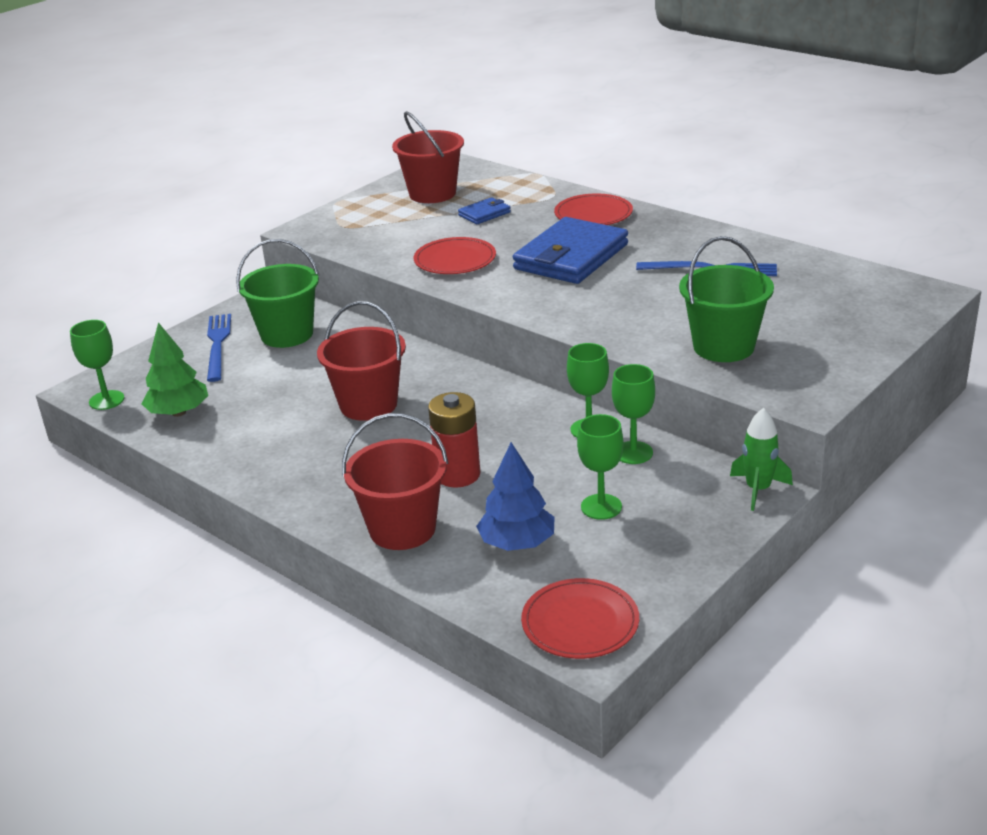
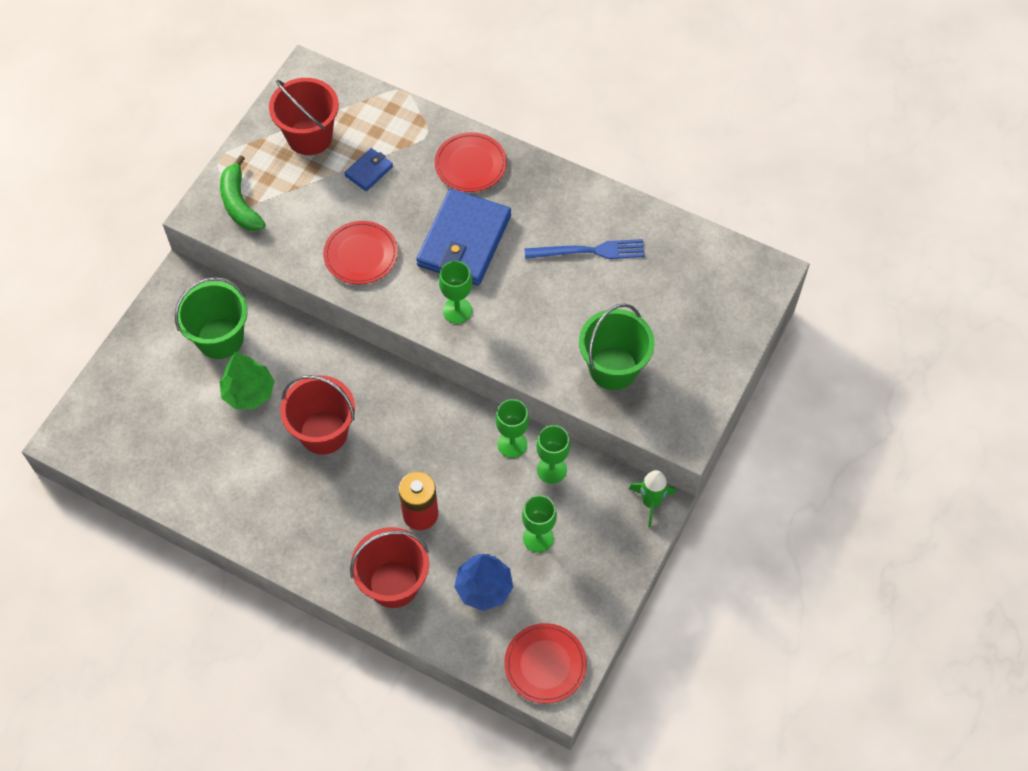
camera: 15 degrees left, 30 degrees up
(106, 400) = (91, 453): green goblet -> green goblet (457, 310)
(178, 412) = (162, 462): green tree -> green tree (249, 392)
(218, 345) = (161, 360): blue fork -> none
(343, 226) = (239, 203): none -> green banana

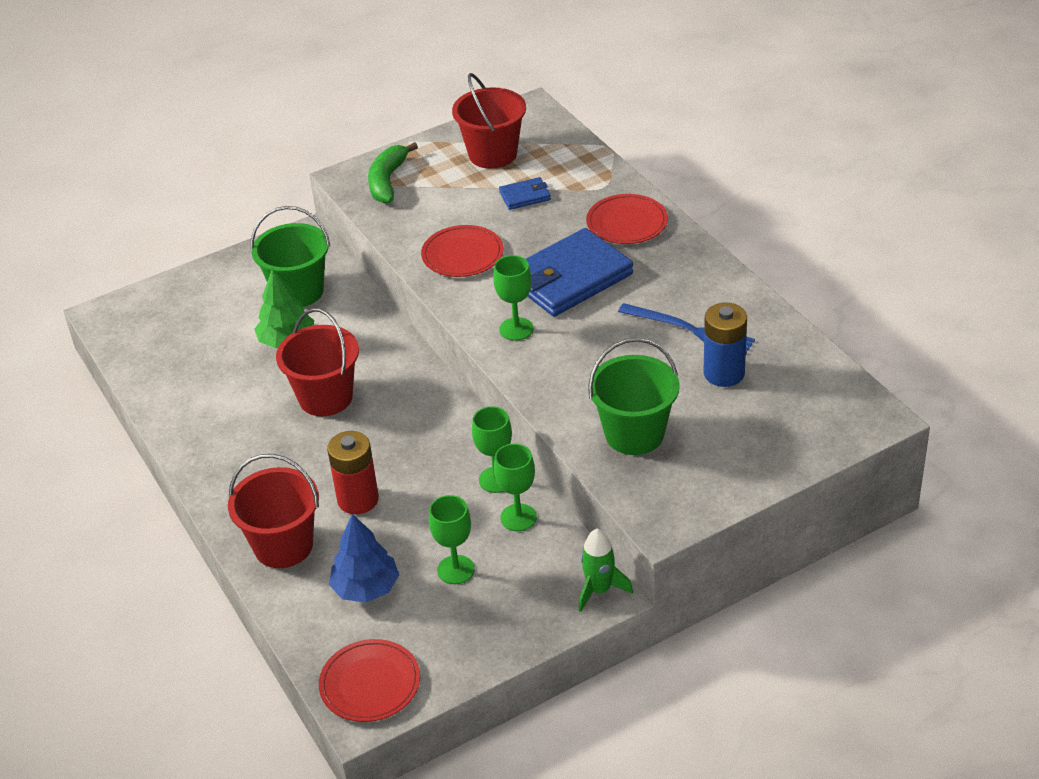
camera: 35 degrees right, 20 degrees down
(640, 281) = (724, 373): none -> blue battery

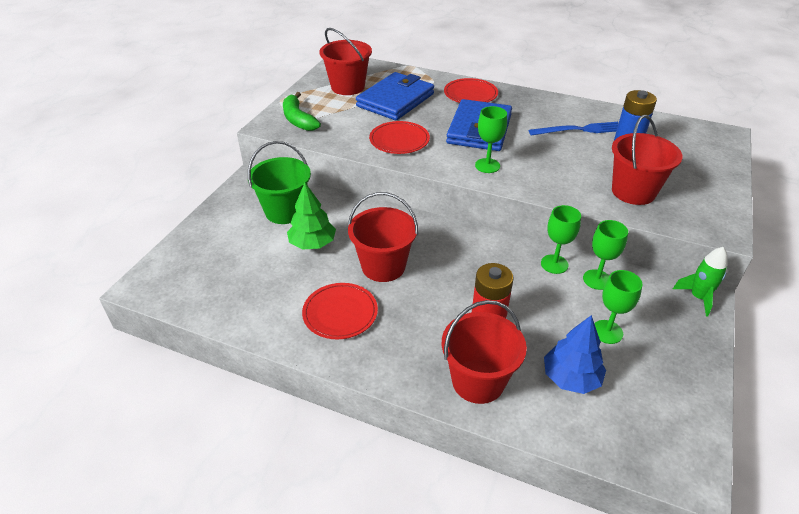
camera: 40 degrees left, 0 degrees up
(370, 683) = (664, 446): red plate -> red plate (340, 313)
(525, 196) = (395, 100): blue wallet -> blue wallet, size x2.19
(634, 434) = (633, 192): green bucket -> red bucket

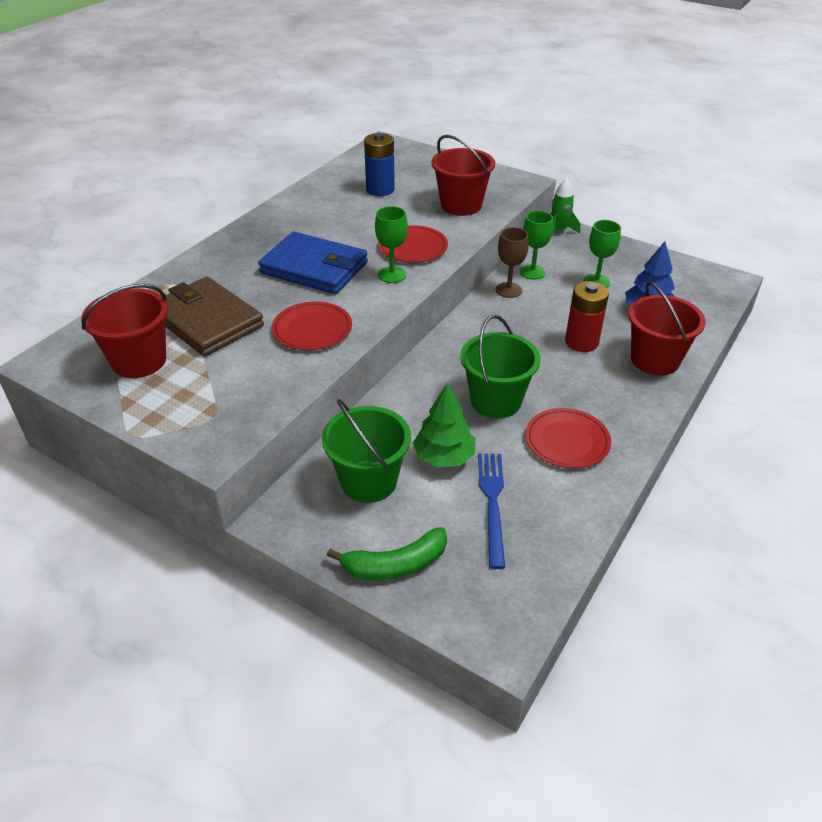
camera: 80 degrees left, 0 degrees up
(298, 119) = (211, 417): green banana -> green banana (395, 565)
(383, 266) = (496, 401): red bucket -> green bucket
(395, 100) = (207, 321): blue wallet -> brown wallet
(470, 94) = (226, 261): red plate -> red plate (412, 247)
(554, 264) = (508, 290): green goblet -> brown goblet
(579, 130) = (344, 209): blue fork -> blue fork (492, 503)

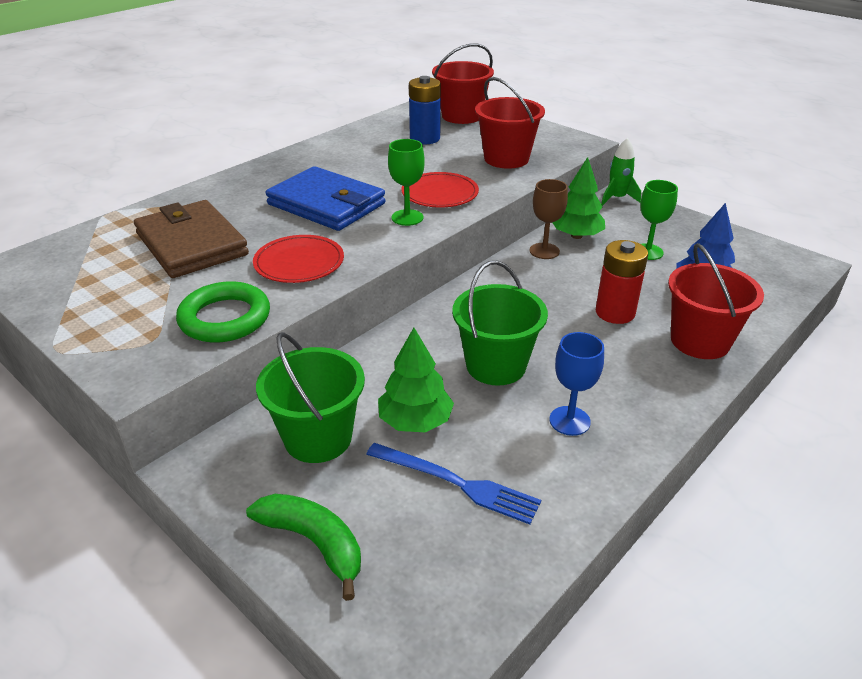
camera: 10 degrees right, 5 degrees down
(139, 361) = (103, 276): red bucket -> red bucket (461, 116)
(268, 389) = (225, 318): none -> green ring
(395, 565) = (314, 543): green banana -> green banana turned 135 degrees counterclockwise
(492, 503) = (457, 483): blue fork -> blue fork turned 105 degrees clockwise
(532, 272) = (576, 236): green goblet -> green tree
(567, 441) = (569, 421): red plate -> blue goblet

